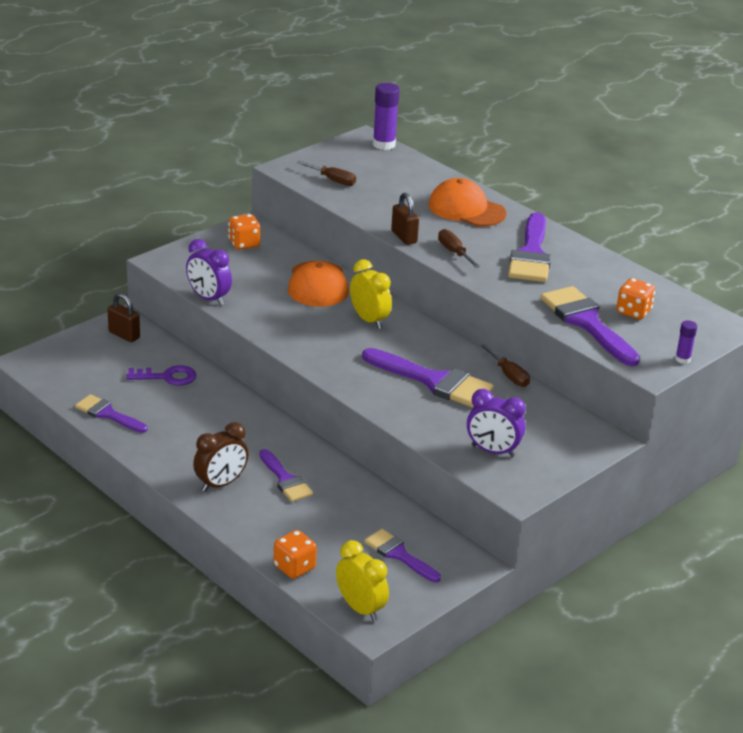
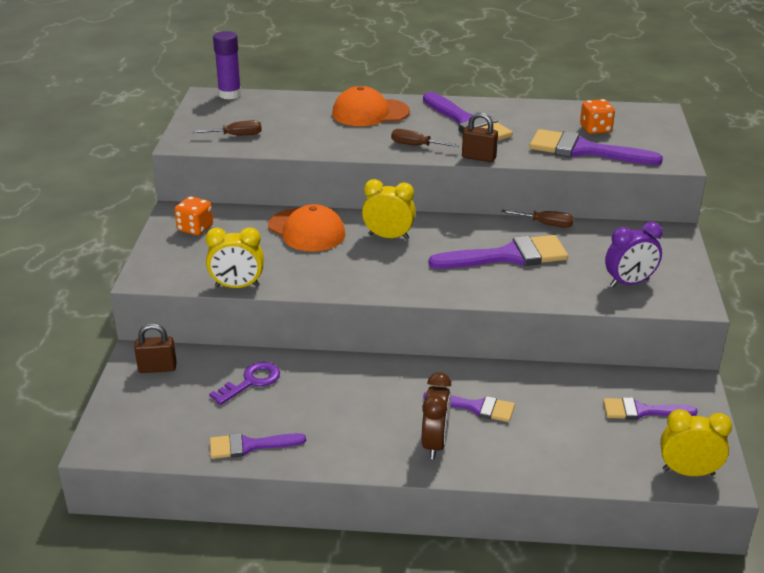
camera: 40 degrees left, 0 degrees up
(208, 298) = (237, 286): purple clock -> yellow clock
(294, 567) = (595, 474): orange dice -> none
(404, 237) = (363, 152): brown padlock -> brown padlock (478, 157)
(682, 359) = (677, 144): purple glue stick -> none

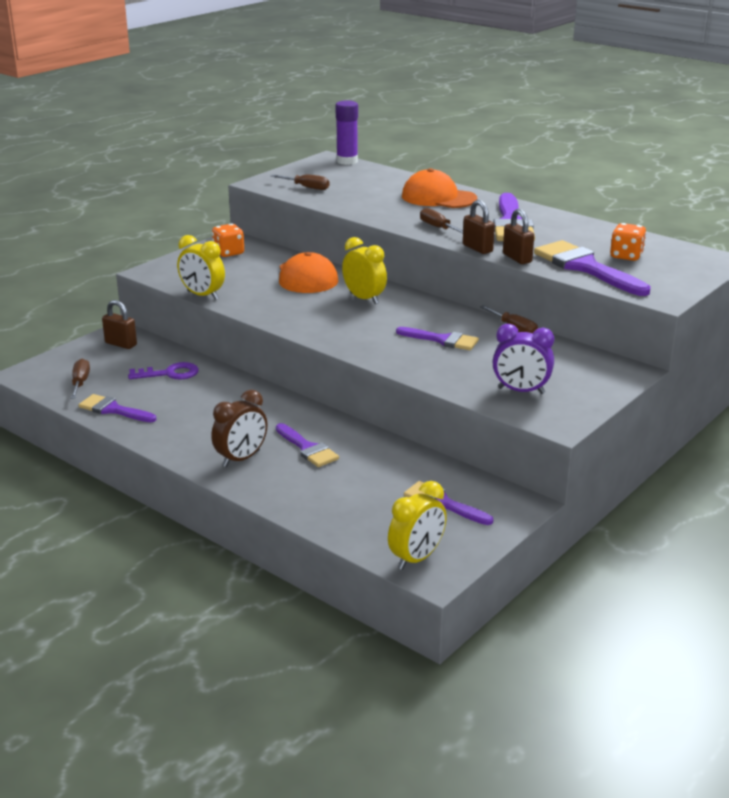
camera: 35 degrees right, 5 degrees down
(174, 430) = (80, 383): none -> brown screwdriver
(507, 256) = (442, 340): purple brush -> purple brush, size x0.60
(522, 158) = (517, 258): none -> brown padlock
(688, 472) = (416, 558): yellow clock -> yellow clock turned 90 degrees clockwise

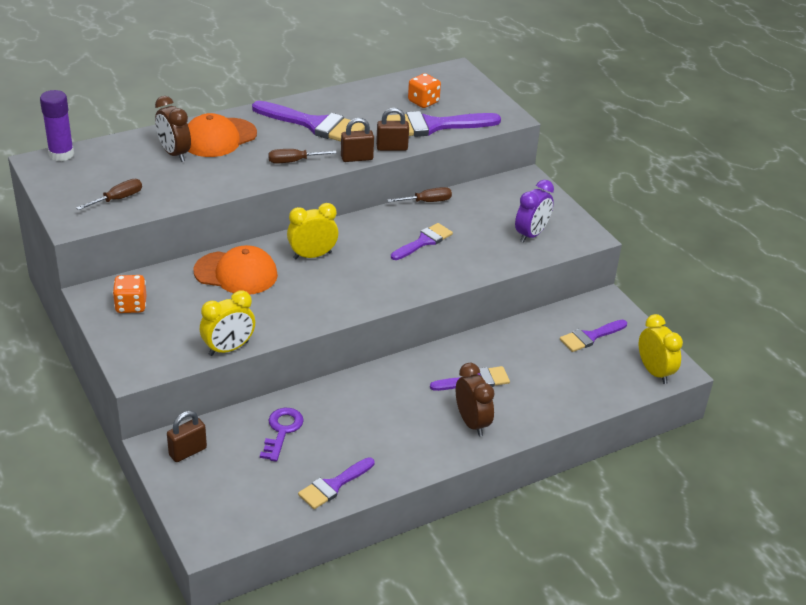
camera: 70 degrees left, 10 degrees up
(80, 383) = (258, 499): brown screwdriver -> none
(393, 190) = (174, 154): none -> brown clock

